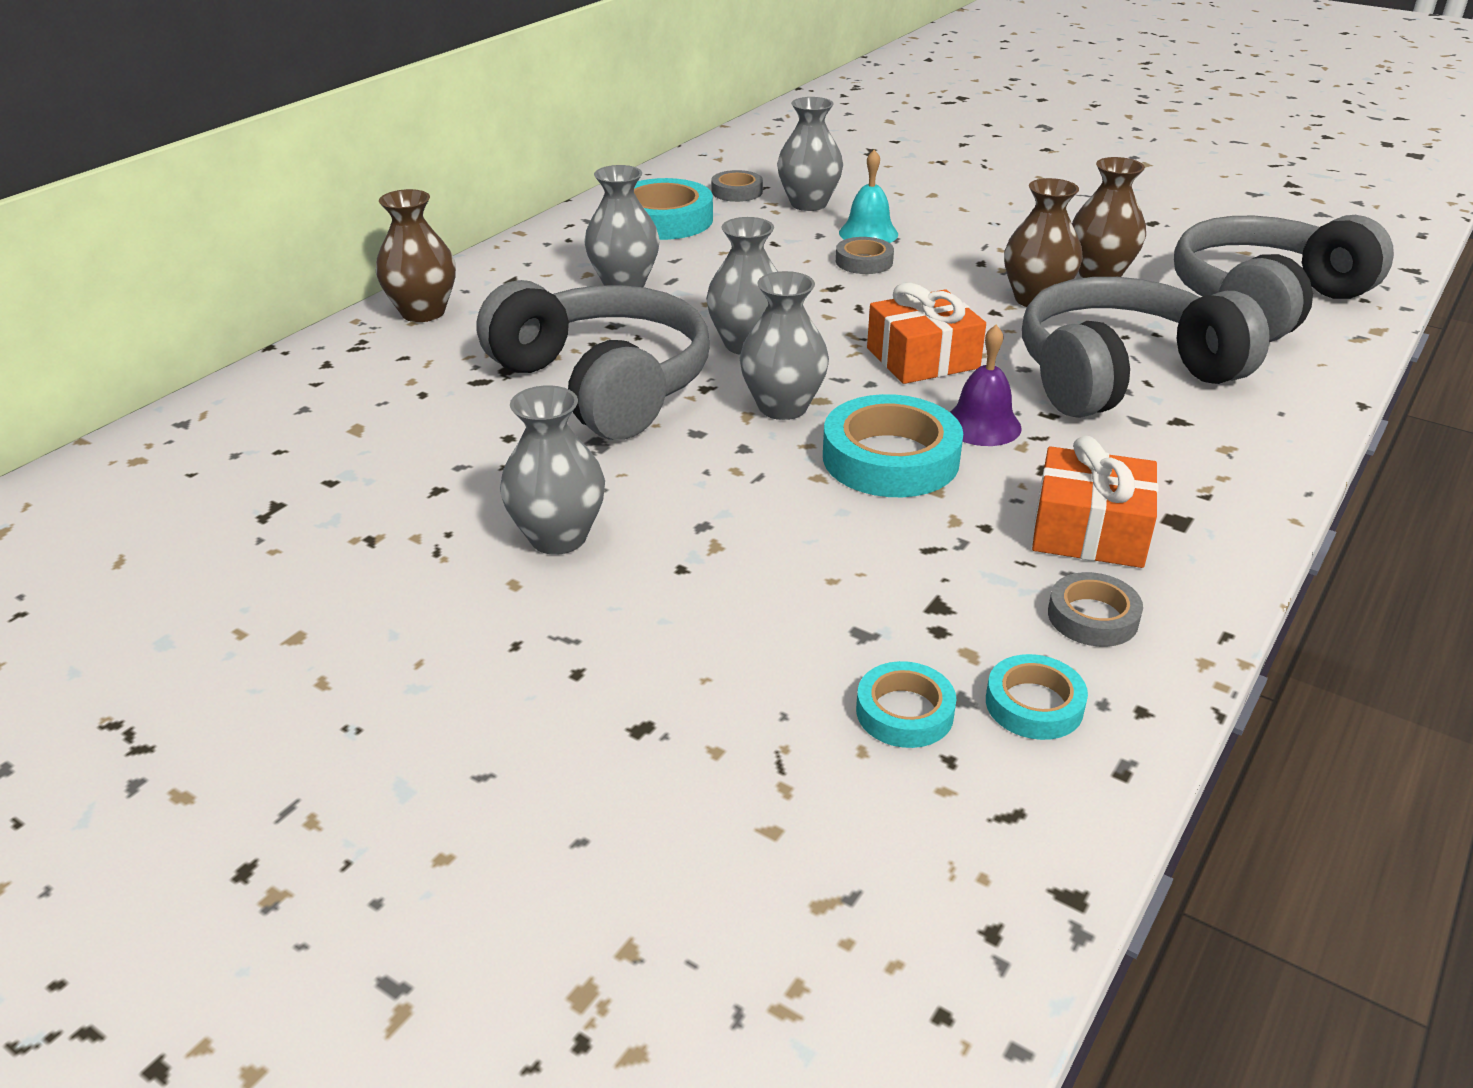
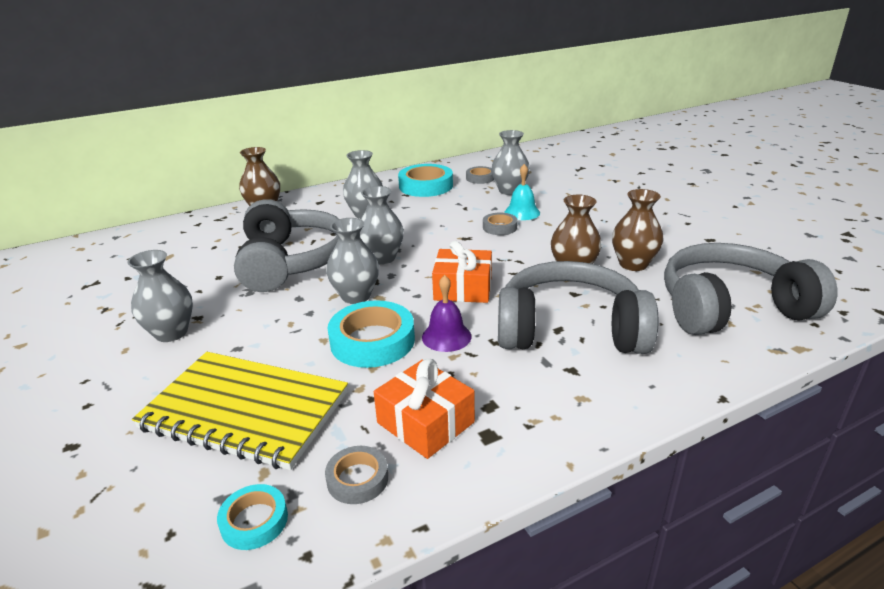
camera: 30 degrees right, 5 degrees down
(839, 596) = (245, 411): none -> yellow notebook
(904, 712) = (187, 493): turquoise tape -> none

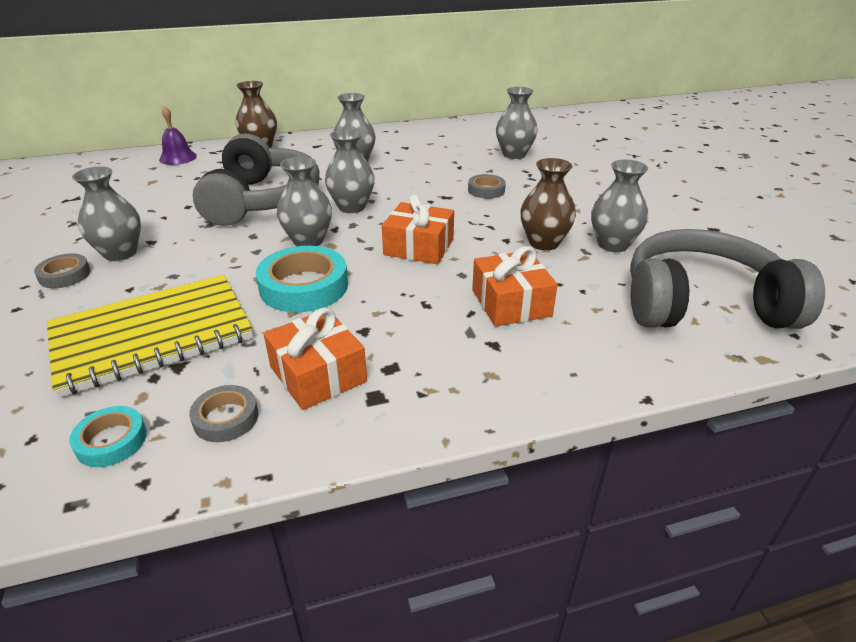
camera: 10 degrees right, 5 degrees up
(245, 411) = (152, 336): yellow notebook -> yellow notebook turned 60 degrees counterclockwise
(426, 186) = (429, 141): turquoise tape -> none
(446, 336) = (379, 292): purple bell -> purple bell (178, 157)
(480, 178) = (489, 138): grey tape -> grey tape (65, 275)
(522, 212) = (517, 178): turquoise bell -> none
(569, 329) = (511, 303): grey headphones -> orange gift
(633, 264) = (613, 244): brown vase -> grey vase

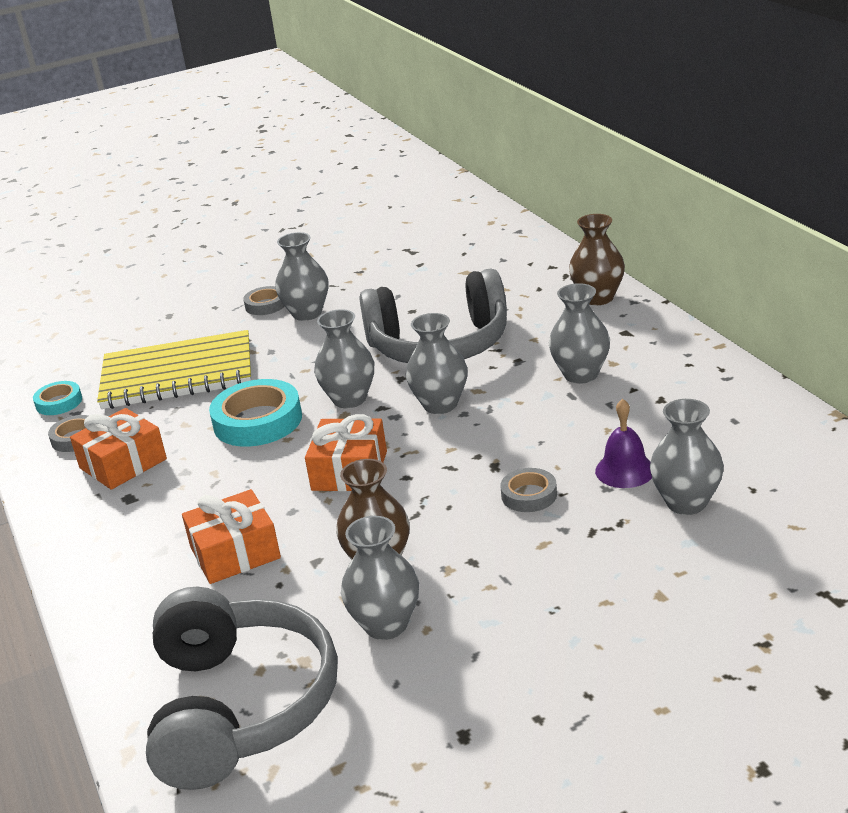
camera: 85 degrees right, 5 degrees down
(152, 336) = (177, 374): yellow notebook -> yellow notebook turned 60 degrees counterclockwise
(178, 157) = (537, 262): purple bell -> purple bell (625, 470)

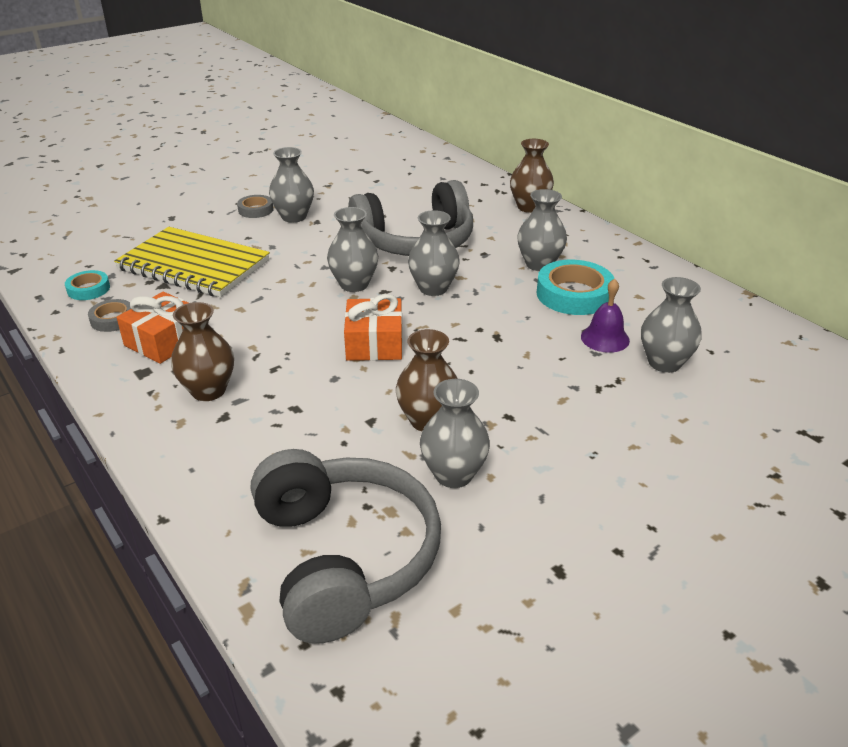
camera: 15 degrees left, 5 degrees up
(153, 521) = (208, 390): none -> brown vase
(177, 374) = (194, 265): yellow notebook -> yellow notebook turned 45 degrees clockwise
(235, 553) = (294, 416): orange gift -> none
(258, 421) = (279, 303): turquoise tape -> turquoise tape (574, 294)
(529, 495) = (535, 360): grey tape -> none

